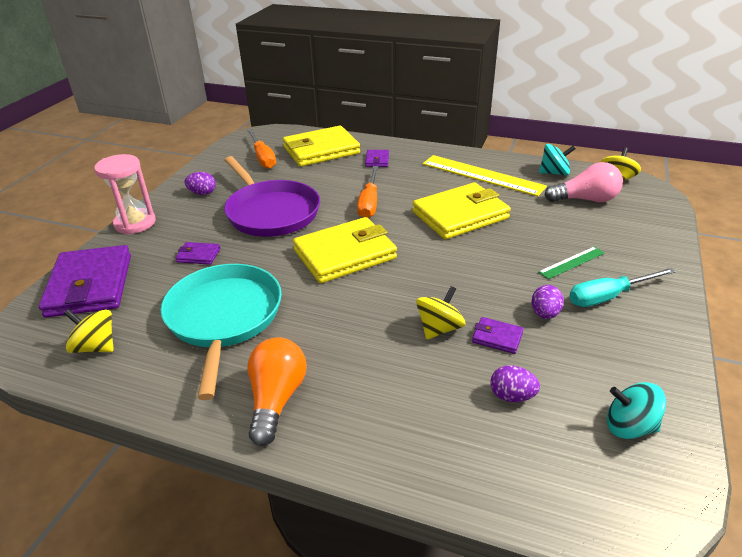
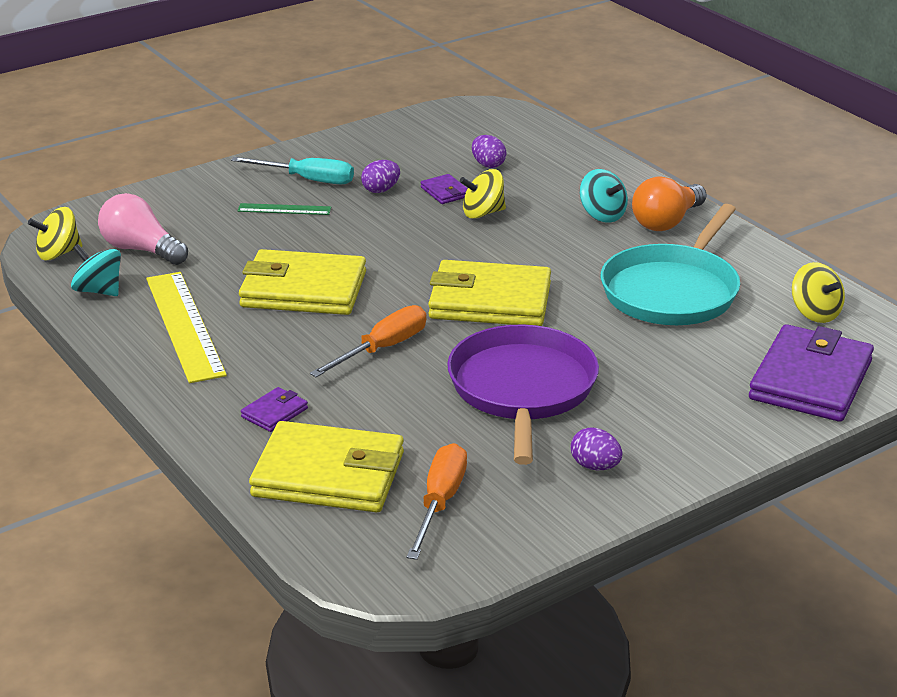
camera: 145 degrees left, 5 degrees down
(135, 223) = (725, 451): pink hourglass -> none
(198, 255) = (660, 366): purple wallet -> none
(629, 426) = (436, 130): turquoise spinning top -> turquoise spinning top (602, 215)

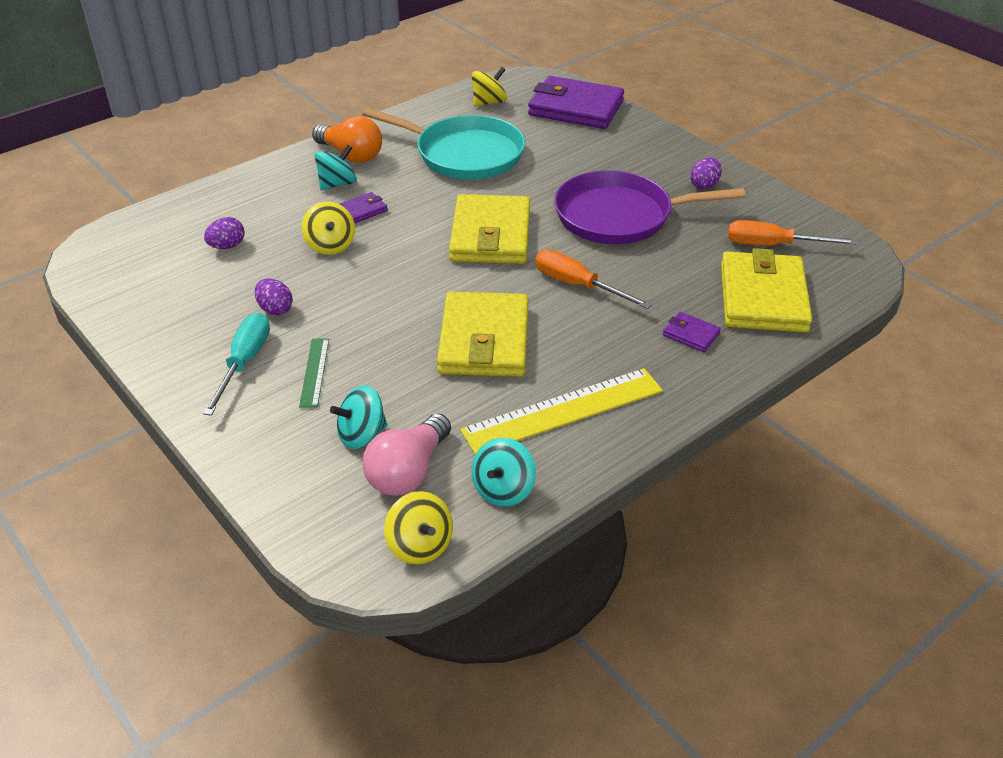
camera: 95 degrees left, 10 degrees up
(194, 230) = (361, 435): none -> turquoise spinning top
(445, 192) = (284, 269): purple wallet -> purple wallet (362, 210)

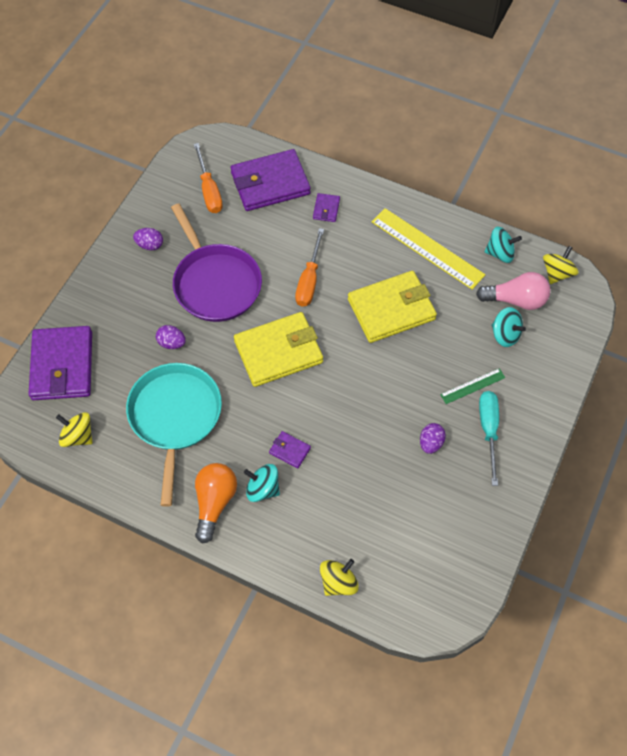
camera: 115 degrees left, 20 degrees up
(227, 246) = (382, 520): purple egg -> purple egg (172, 343)
(244, 362) = (488, 430): turquoise screwdriver -> turquoise screwdriver turned 105 degrees clockwise
(330, 245) = (343, 449): yellow spinning top -> yellow spinning top (338, 582)
(763, 297) = (270, 183): yellow wallet -> purple wallet

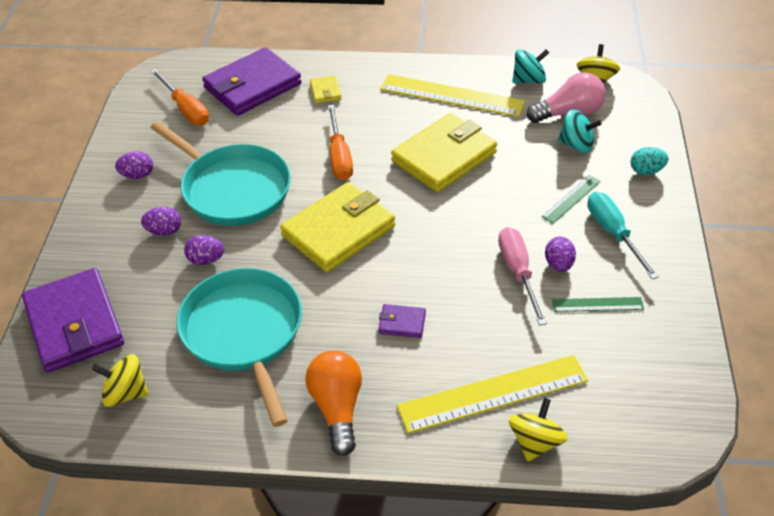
camera: 20 degrees left, 15 degrees down
(151, 306) = (164, 231): none -> purple egg
(215, 283) = (233, 189): purple pan -> turquoise pan
(263, 489) = (390, 373): turquoise spinning top -> none
(326, 209) = (325, 91): purple wallet -> yellow wallet
(327, 533) = (493, 393): none -> yellow ruler
(396, 438) = (518, 272): none -> pink screwdriver
(442, 489) = (597, 304): none -> green ruler
(548, 381) = (646, 171): none -> turquoise egg

